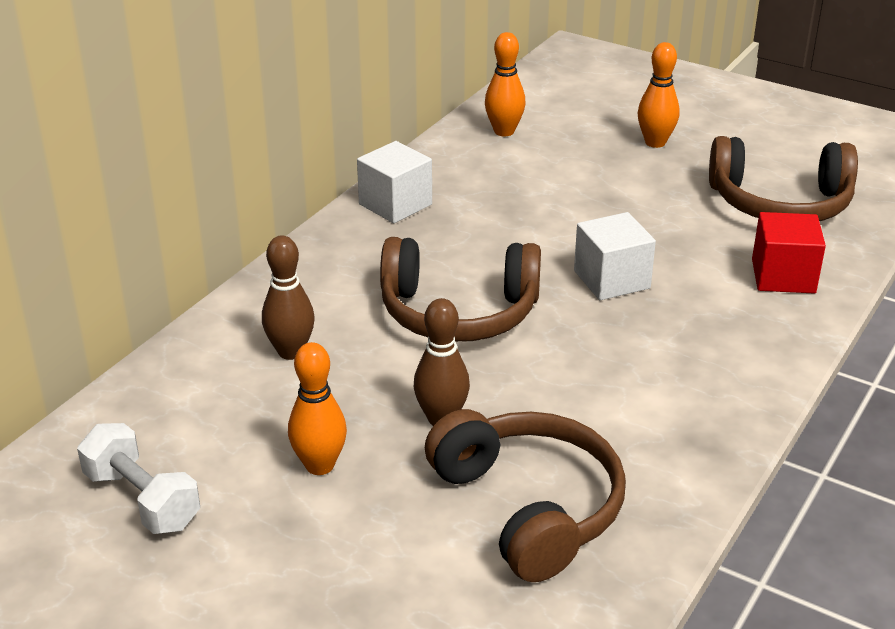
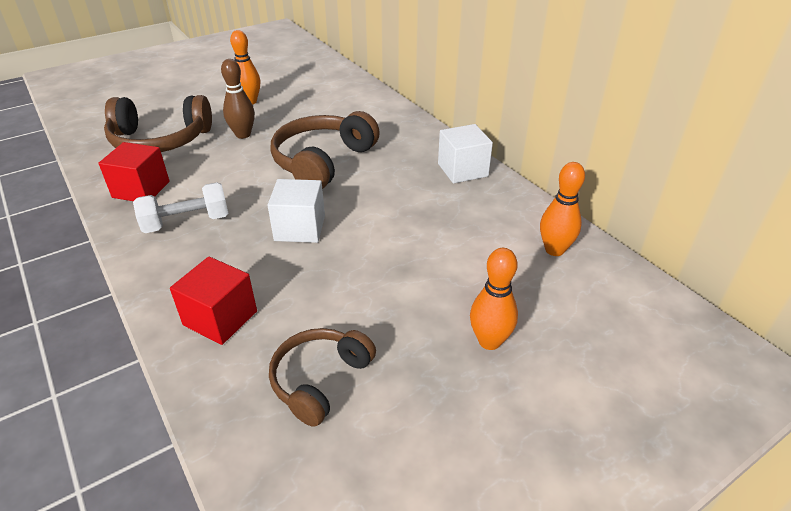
camera: 115 degrees right, 5 degrees up
(142, 500) = (275, 68): white dumbbell -> white dumbbell (186, 222)
(291, 352) = (337, 110): brown bowling pin -> none
(664, 447) = (141, 189): none -> red cube
(780, 203) = (320, 380): brown headphones -> brown headphones, size x0.64

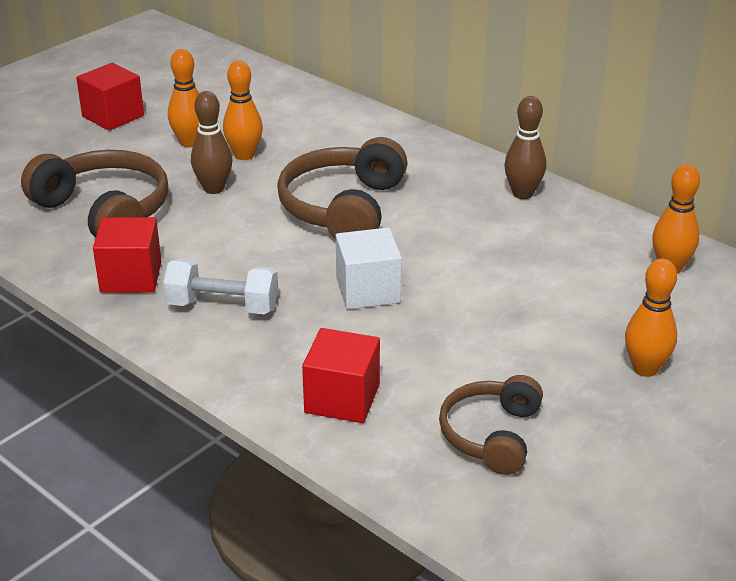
camera: 15 degrees left, 5 degrees down
(160, 140) = (104, 211): brown headphones -> brown headphones turned 120 degrees counterclockwise
(186, 222) = (223, 306): white dumbbell -> white dumbbell turned 45 degrees clockwise
(214, 79) = (113, 116): none -> red cube
(279, 115) = (244, 155): none -> orange bowling pin
(462, 170) = (522, 194): white cube -> brown bowling pin

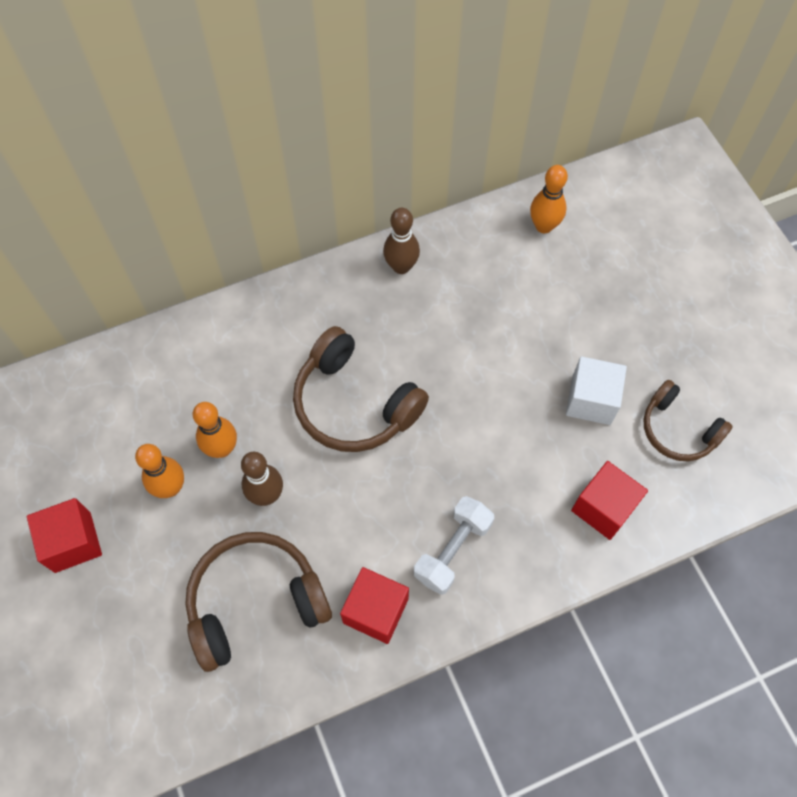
camera: 65 degrees left, 30 degrees up
(368, 290) = (480, 435): white cube -> white cube (591, 400)
(645, 369) = (647, 304): orange bowling pin -> none

